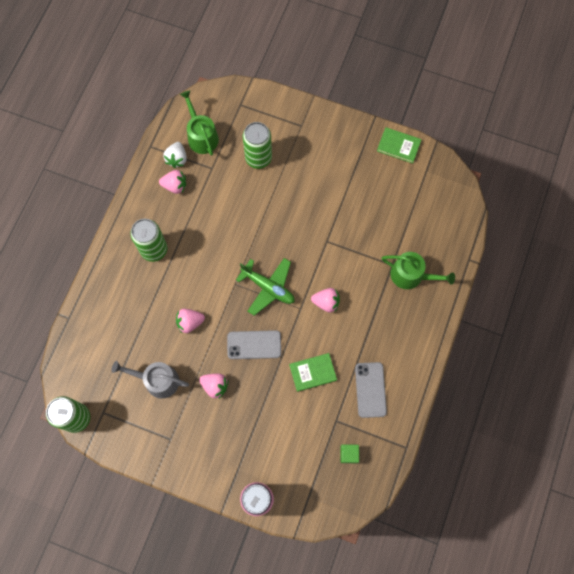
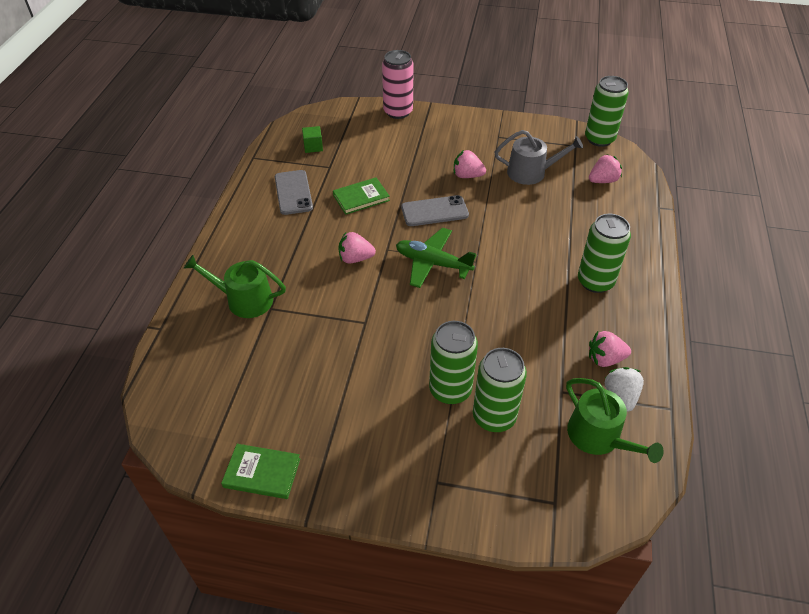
camera: 170 degrees right, 25 degrees down
(190, 322) = (517, 220): pink strawberry -> pink strawberry (603, 180)
(280, 180) = (450, 390): none -> green can

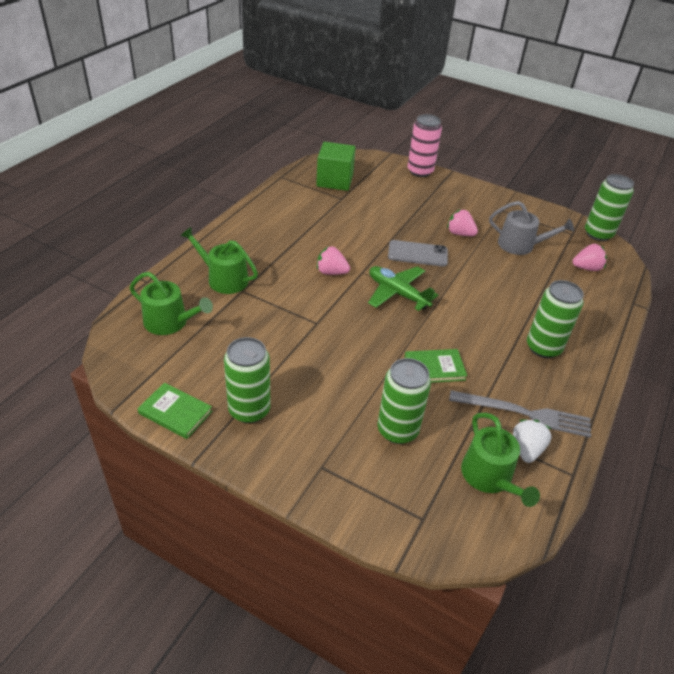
camera: 15 degrees right, 5 degrees down
(209, 370) = (170, 322): none -> green watering can
(293, 192) = (302, 210): grey phone -> none
(313, 147) = (334, 180): green cube -> green cube, size x2.04
(361, 198) = (357, 228): green book -> green book (434, 368)
(450, 390) = (367, 397): green can -> green can (249, 410)
(605, 359) = (525, 414): pink strawberry -> grey fork

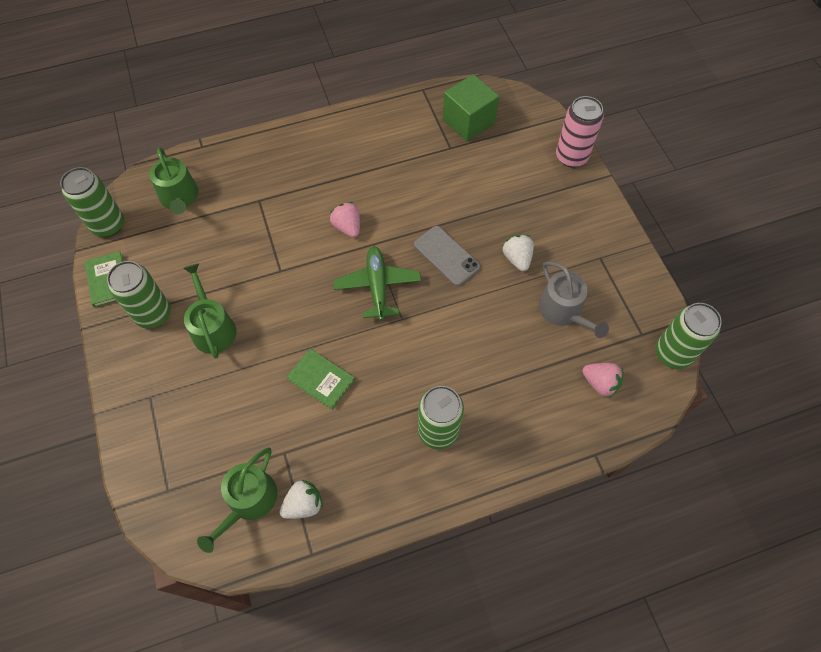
camera: 45 degrees right, 20 degrees up
(223, 279) = (257, 179): green watering can -> green watering can (212, 328)
(397, 430) = (230, 410): green can -> green can (108, 225)
(460, 233) = (517, 258): pink strawberry -> white strawberry
(525, 414) = (341, 475): grey fork -> none

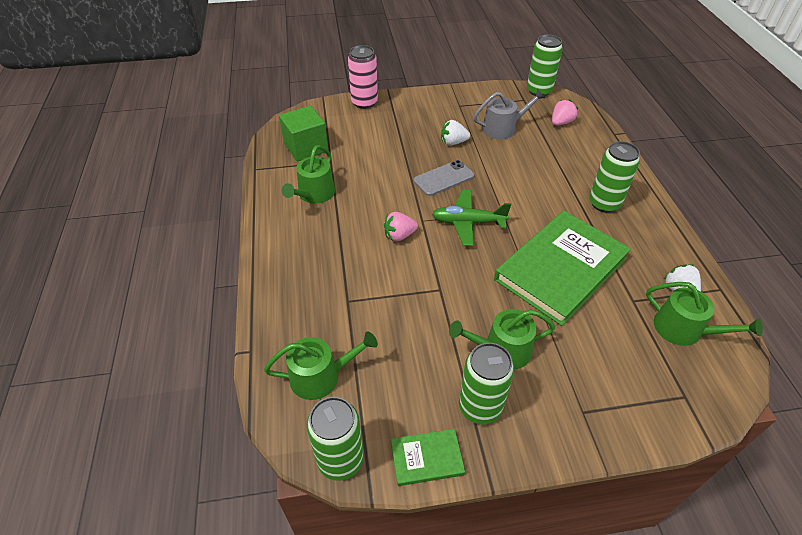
camera: 80 degrees left, 15 degrees down
(321, 379) = (560, 269): green book -> green book, size x2.28
(394, 145) = (314, 194): none -> green watering can

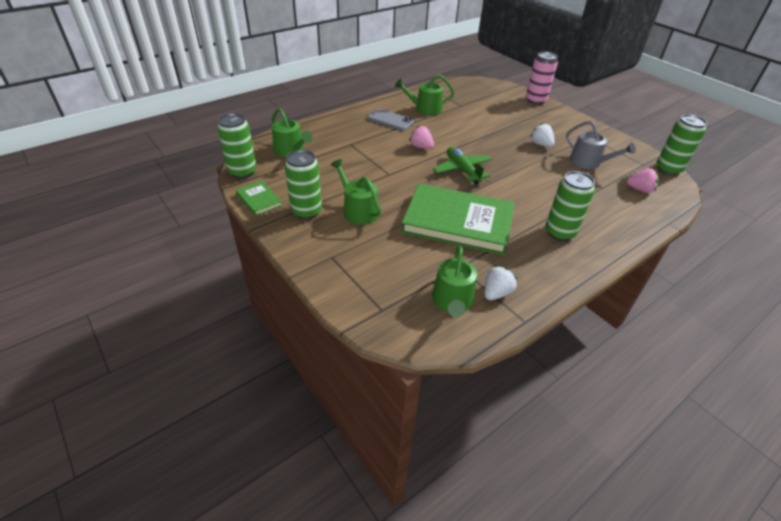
camera: 60 degrees right, 5 degrees down
(306, 147) = (463, 94): green cube -> none
(443, 178) = (496, 150): grey phone -> grey phone (390, 120)

